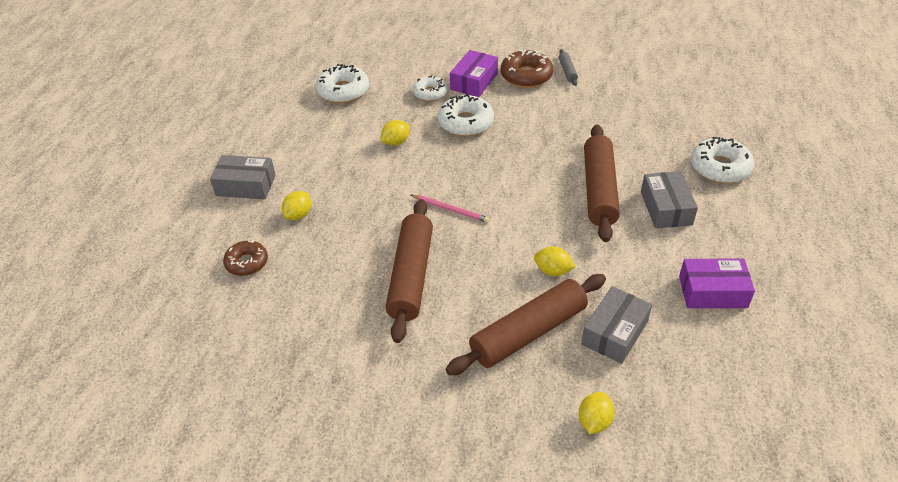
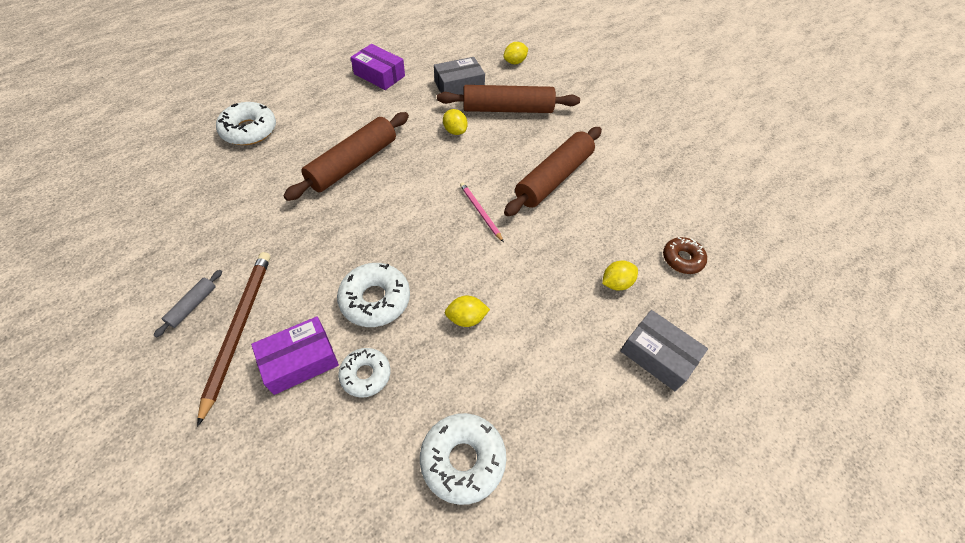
camera: 150 degrees left, 10 degrees up
(526, 76) = (239, 329): brown donut -> brown pencil
(666, 208) = (330, 127): grey box -> none

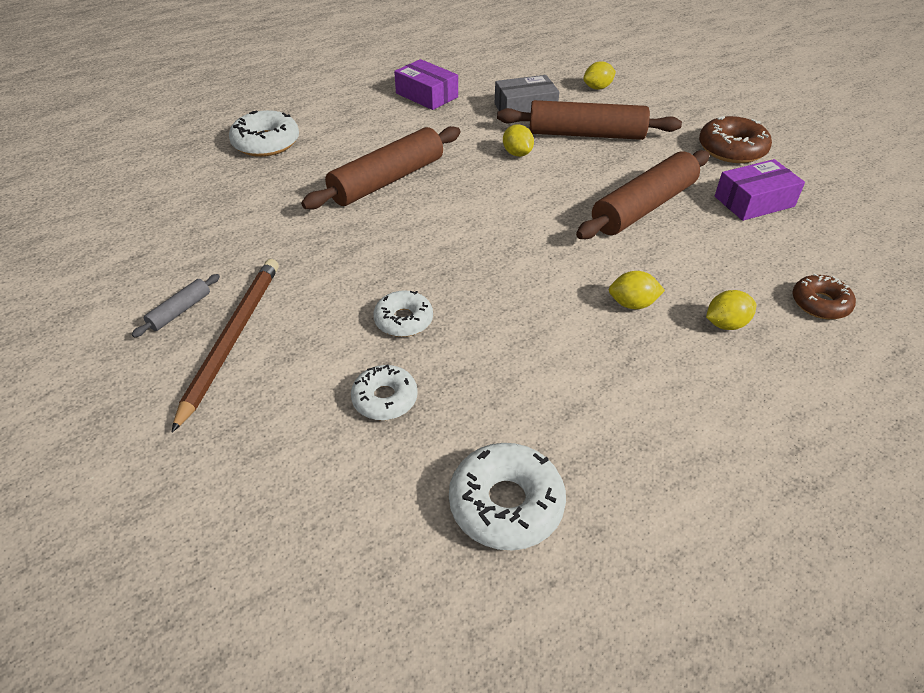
camera: 10 degrees right, 10 degrees down
(300, 360) = (303, 377): purple box -> purple box (754, 201)
(375, 299) = (403, 320): white donut -> white donut, size x0.65
(466, 318) = (520, 348): yellow lemon -> yellow lemon (632, 304)
(480, 212) = (545, 237): pink pencil -> none
(617, 119) = (732, 149): none -> brown donut
(658, 355) = (783, 409): grey box -> none

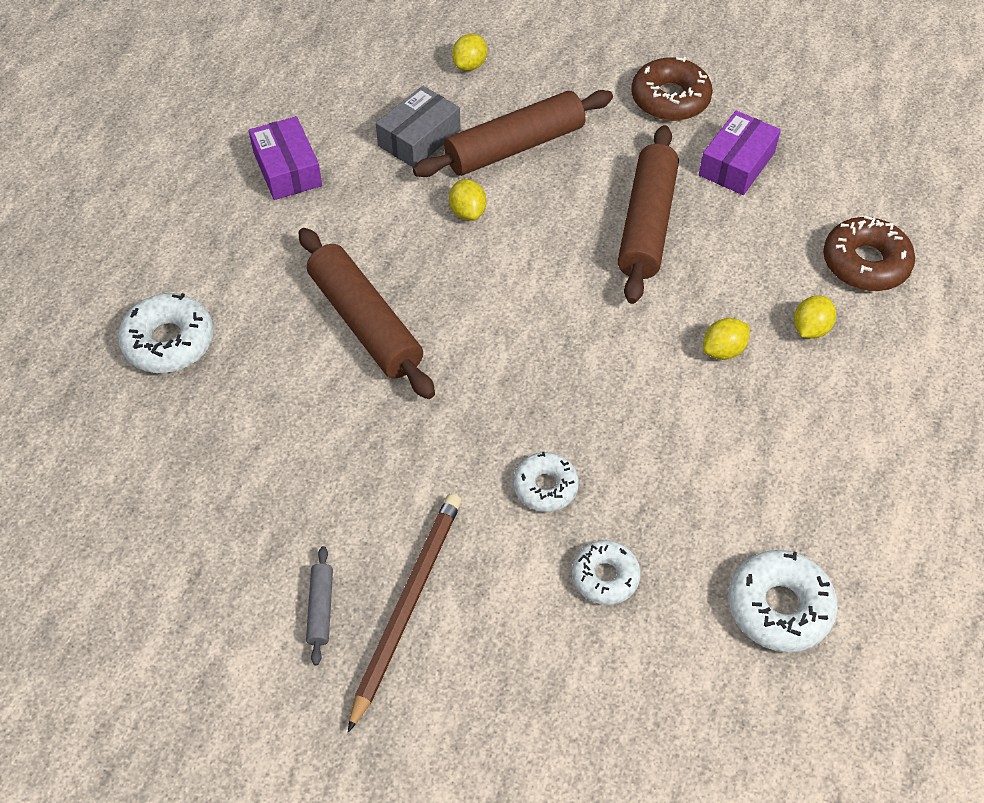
camera: 35 degrees left, 10 degrees up
(232, 339) = (407, 605): brown pencil -> brown pencil turned 45 degrees clockwise
(387, 180) = (365, 323): brown rolling pin -> brown rolling pin turned 45 degrees counterclockwise
(426, 95) = (287, 169): purple box -> purple box turned 60 degrees clockwise
(517, 153) = (467, 212): yellow lemon -> yellow lemon turned 45 degrees clockwise
(820, 304) = (865, 263): brown donut -> brown donut, size x1.53

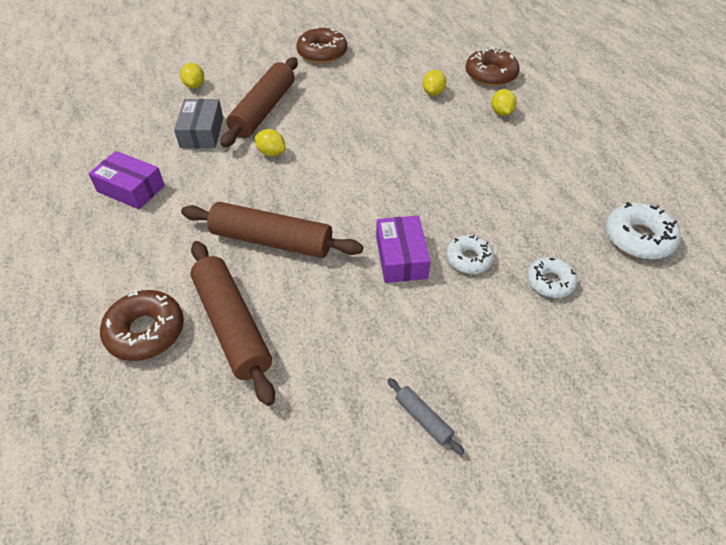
camera: 40 degrees left, 5 degrees down
(169, 342) = (146, 331): white donut -> brown donut
(407, 605) = (470, 376): brown pencil -> none
(646, 224) = (373, 109): brown rolling pin -> brown rolling pin (232, 325)
(723, 350) = (475, 143): yellow lemon -> yellow lemon (433, 93)
(736, 164) = (386, 64): purple box -> purple box (401, 257)

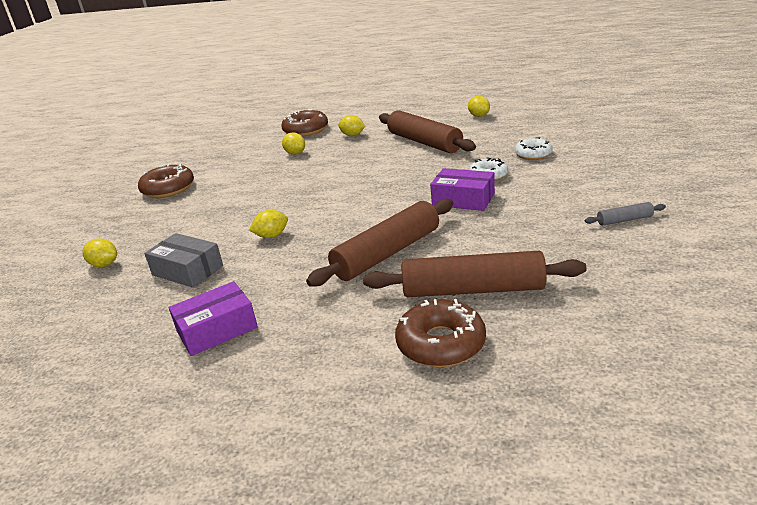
camera: 55 degrees left, 20 degrees down
(264, 110) = (205, 230): brown rolling pin -> brown rolling pin (424, 142)
(629, 194) = (479, 116): none -> yellow lemon
(638, 238) = (518, 122): white donut -> none

